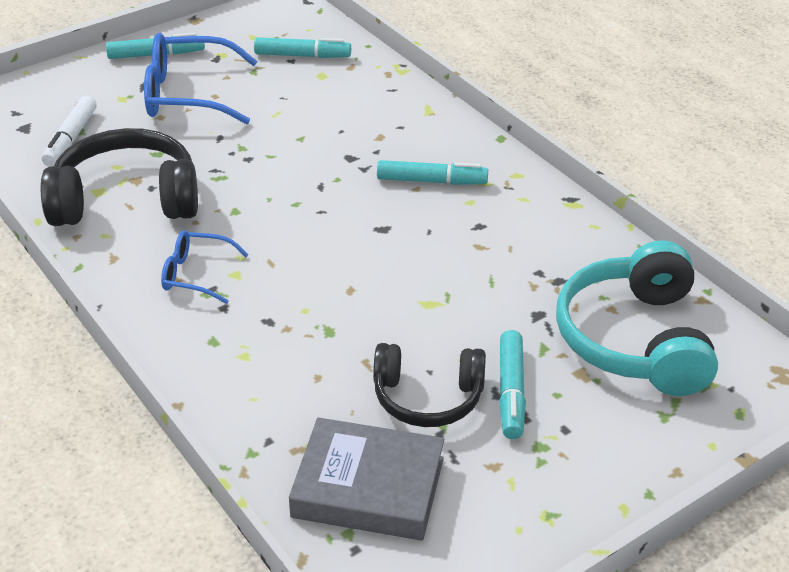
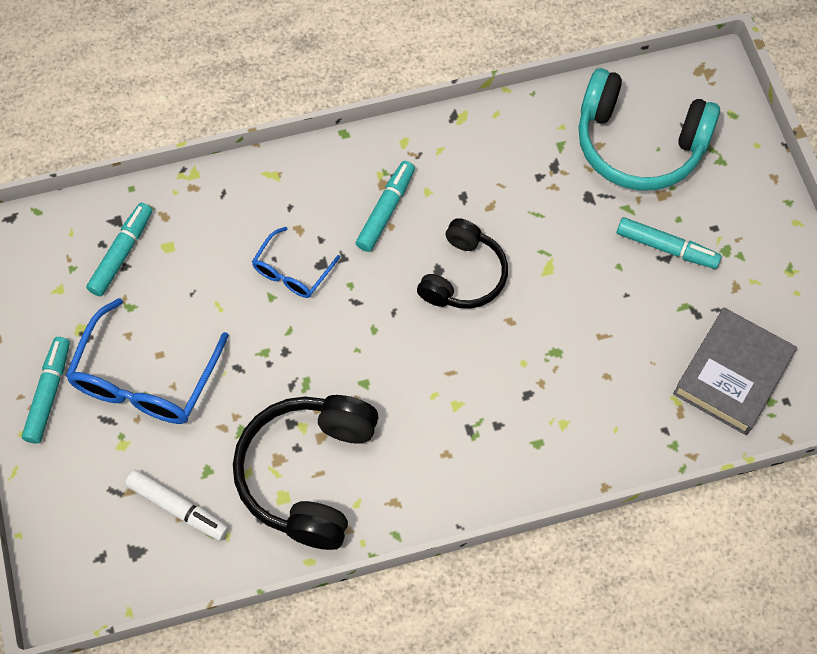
camera: 70 degrees left, 25 degrees up
(196, 274) = (445, 437): blue glasses -> blue glasses (292, 272)
(428, 397) = (654, 305): black headphones -> black headphones (463, 276)

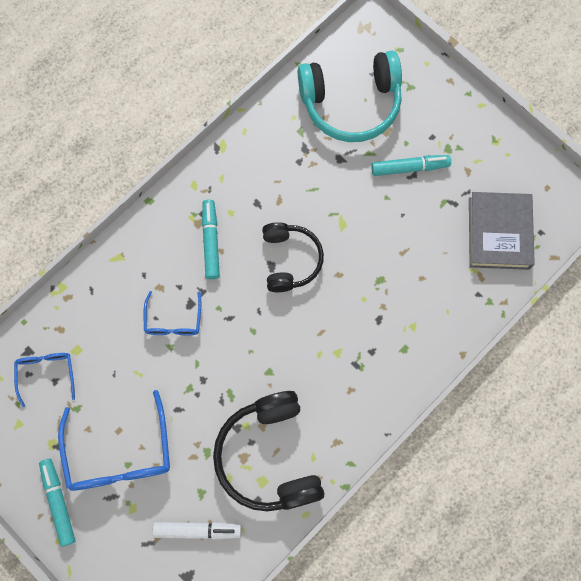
camera: 30 degrees left, 10 degrees up
(121, 253) = (46, 373): turquoise marker -> blue glasses

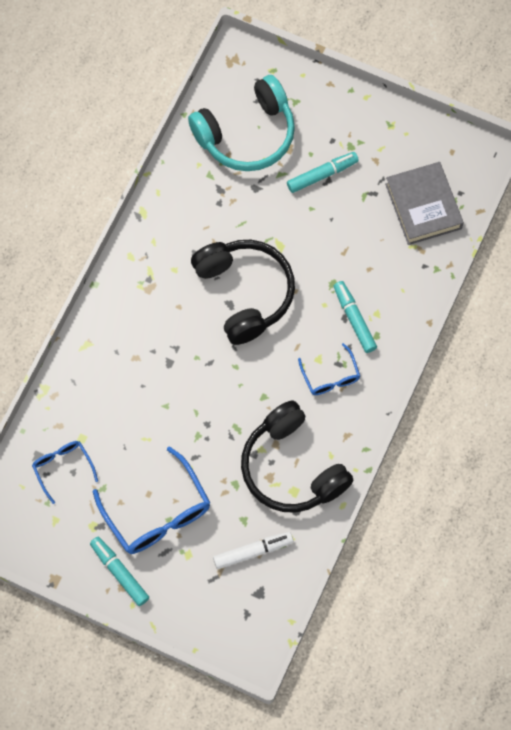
camera: 20 degrees left, 5 degrees down
(173, 321) = (160, 382): blue glasses -> blue glasses (330, 377)
(211, 241) = (166, 301): turquoise marker -> turquoise marker (354, 319)
(290, 260) = (245, 293): black headphones -> black headphones, size x1.56

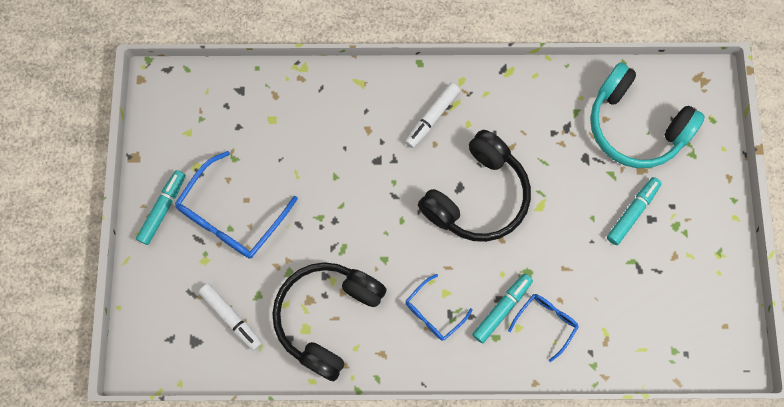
camera: 65 degrees right, 5 degrees up
(63, 467) = (238, 116): blue glasses -> blue glasses (545, 322)
(152, 297) = (432, 117): none -> white marker
(322, 175) = (632, 212): turquoise marker -> turquoise marker turned 90 degrees counterclockwise
(423, 206) = (652, 323): grey book -> none

